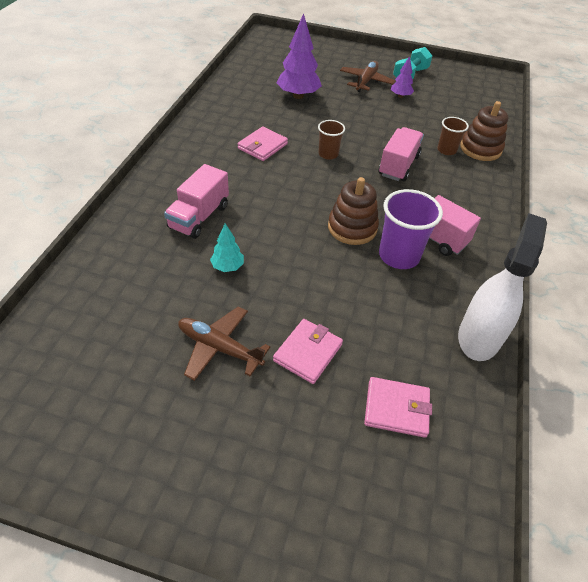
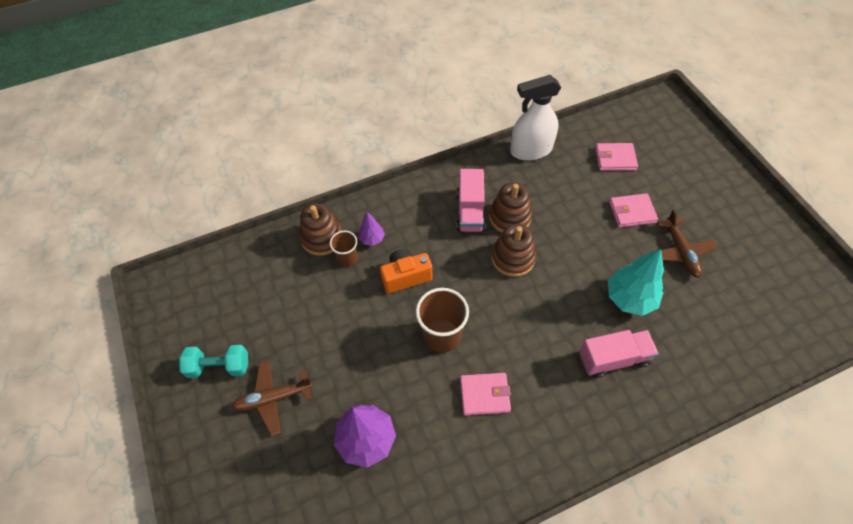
camera: 125 degrees left, 10 degrees up
(227, 267) = (629, 298): turquoise tree -> turquoise tree, size x1.89
(328, 154) = (442, 335): brown cup -> brown cup, size x1.70
(396, 408) = (615, 158): pink wallet -> pink wallet turned 60 degrees counterclockwise
(398, 166) = (406, 277): pink truck -> orange camera
(399, 256) = (509, 217): purple cup -> brown stacking toy
(400, 96) = (278, 347): purple tree -> purple tree (372, 239)

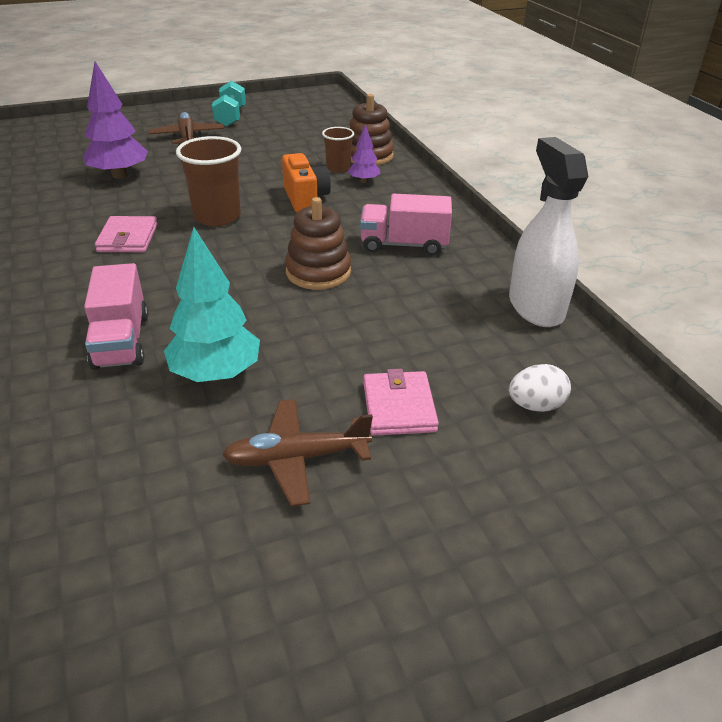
camera: 90 degrees right, 20 degrees down
(509, 217) = (392, 275): brown stacking toy -> none
(615, 158) = (535, 405): pink wallet -> white egg

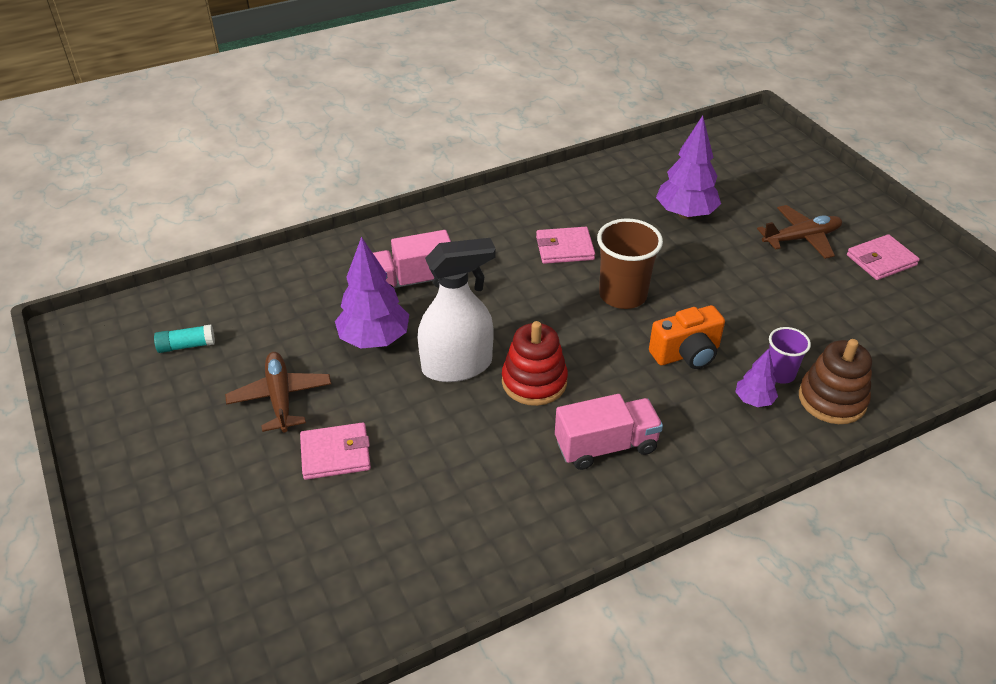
camera: 85 degrees right, 5 degrees up
(148, 581) = (186, 346): none -> turquoise glue stick
(216, 374) = (374, 339): turquoise tree -> purple tree
(230, 117) = (881, 260): turquoise dumbbell -> pink wallet
(318, 272) = (534, 381): brown stacking toy -> red stacking toy
(338, 168) = (779, 373): brown cup -> purple cup
(404, 245) = (606, 446): pink truck -> pink truck turned 75 degrees clockwise
(535, 306) = (500, 567): white spray bottle -> white spray bottle (457, 366)
(535, 405) = (337, 553): white egg -> none

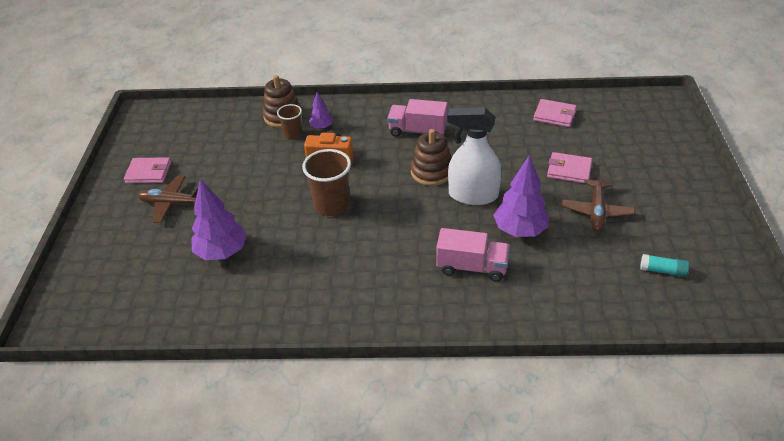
camera: 150 degrees left, 0 degrees up
(534, 381) = (432, 172): red stacking toy -> brown stacking toy
(564, 248) = (338, 255): pink wallet -> pink wallet (554, 115)
(779, 373) = (293, 134): purple cup -> brown cup

